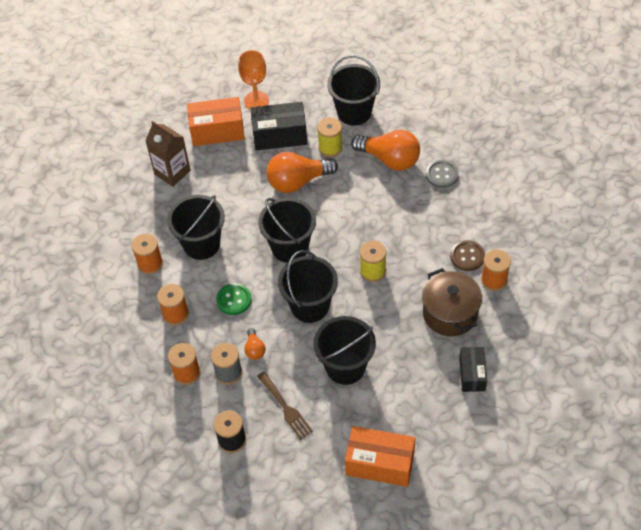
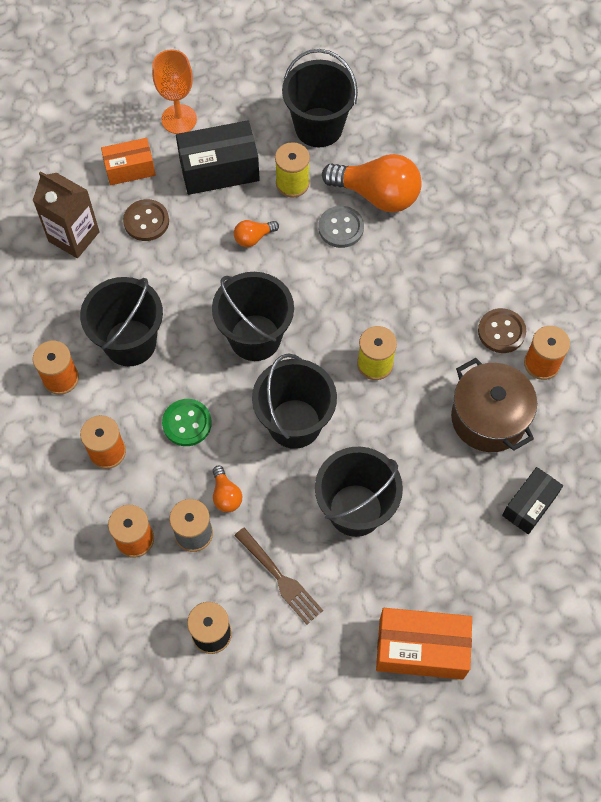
camera: 10 degrees left, 10 degrees up
(217, 131) = (130, 169): orange box -> orange box, size x0.63
(224, 166) = (146, 221): none -> brown button
(298, 181) = (253, 238): orange light bulb -> orange light bulb, size x0.47
(442, 175) = (451, 213): grey button -> grey button (341, 228)
(472, 374) = (529, 505): black box -> black box turned 45 degrees clockwise

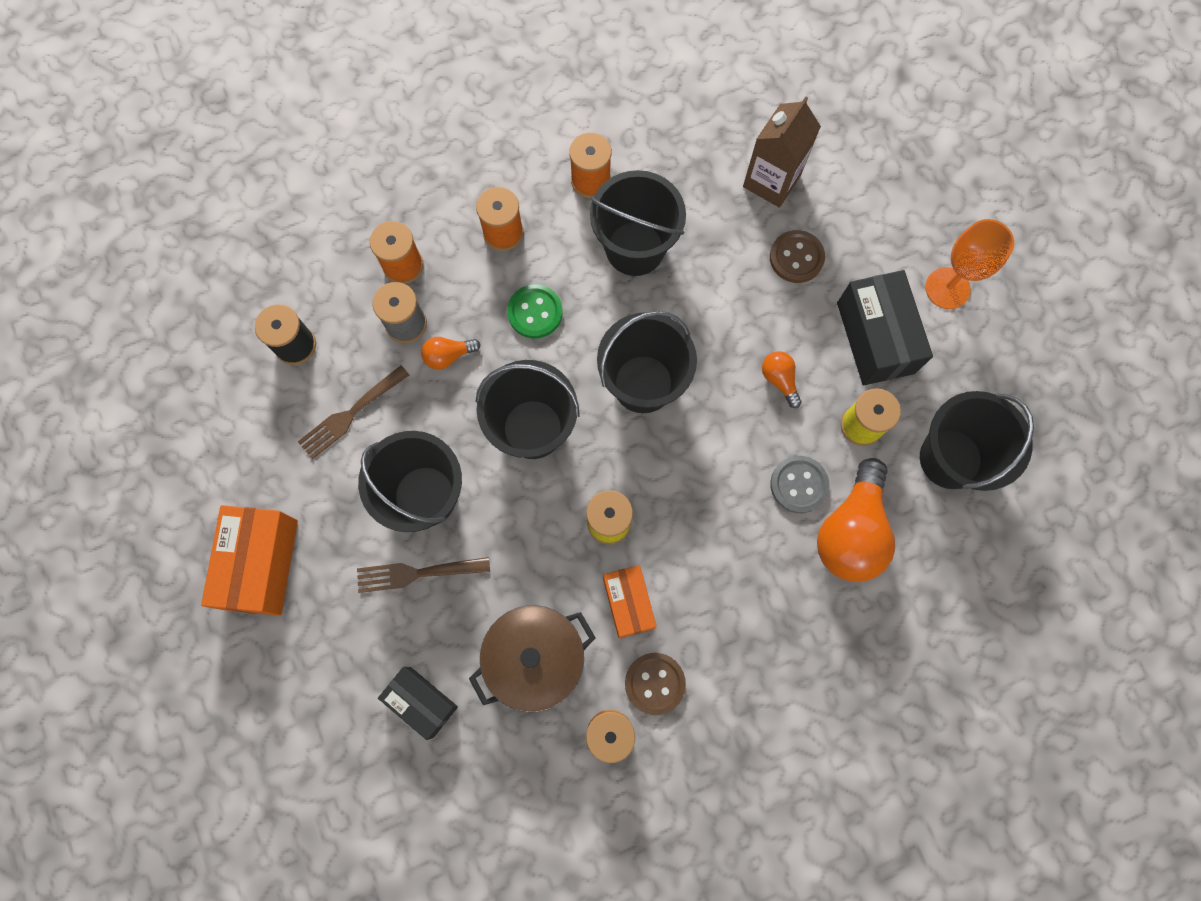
camera: 90 degrees right, 10 degrees up
(130, 169) = (869, 236): orange box -> orange box (628, 603)
(423, 514) = (417, 573): none -> brown fork

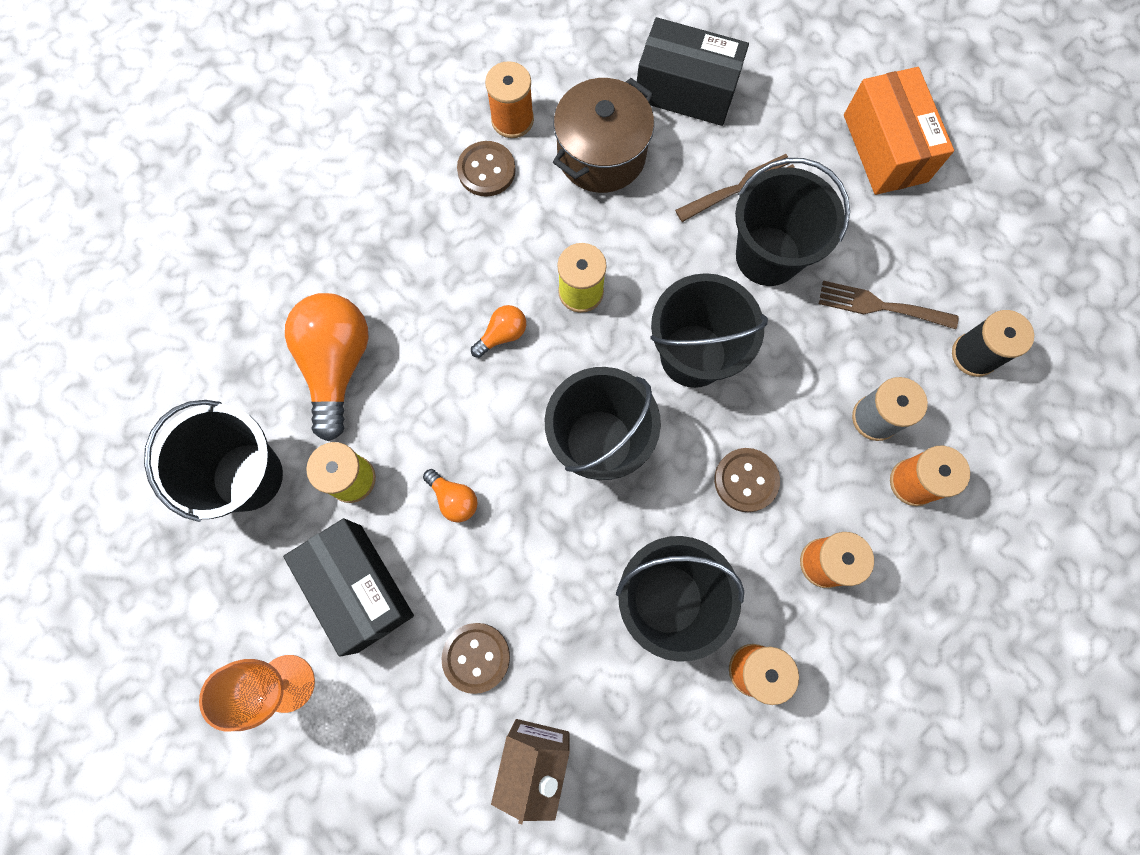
camera: 160 degrees right, 0 degrees up
(350, 414) = (880, 306): brown fork -> brown fork turned 105 degrees counterclockwise
(422, 702) = (685, 90): black box -> black box, size x1.58
(448, 356) = (814, 400): orange light bulb -> orange light bulb (502, 335)
(535, 312) = (746, 480): green button -> brown button
(628, 603) = (535, 227): orange box -> none
(799, 485) = (402, 393): grey button -> none

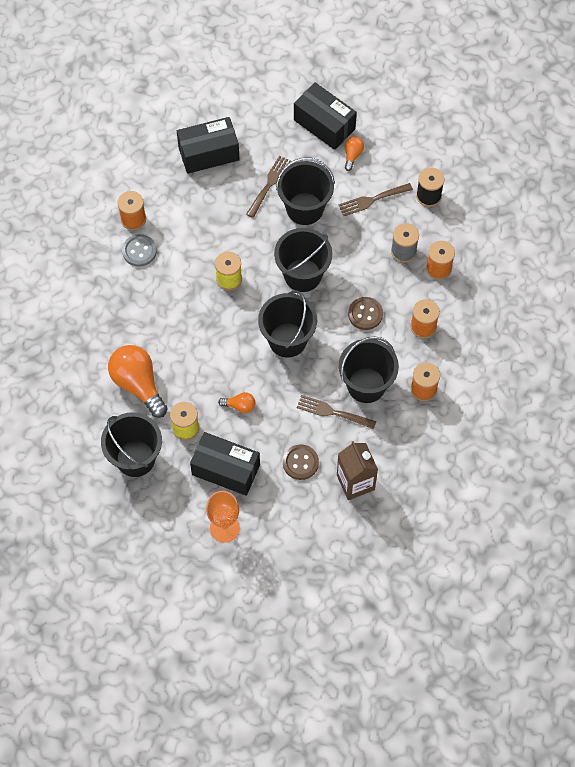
camera: 35 degrees left, 10 degrees down
(486, 170) = (139, 251): brown button -> grey button
(502, 335) = (206, 321): orange light bulb -> orange light bulb (352, 155)
(584, 607) = (332, 412): none -> brown fork
(601, 155) = (190, 209): brown pot -> none
(885, 148) = (324, 124): orange box -> black box

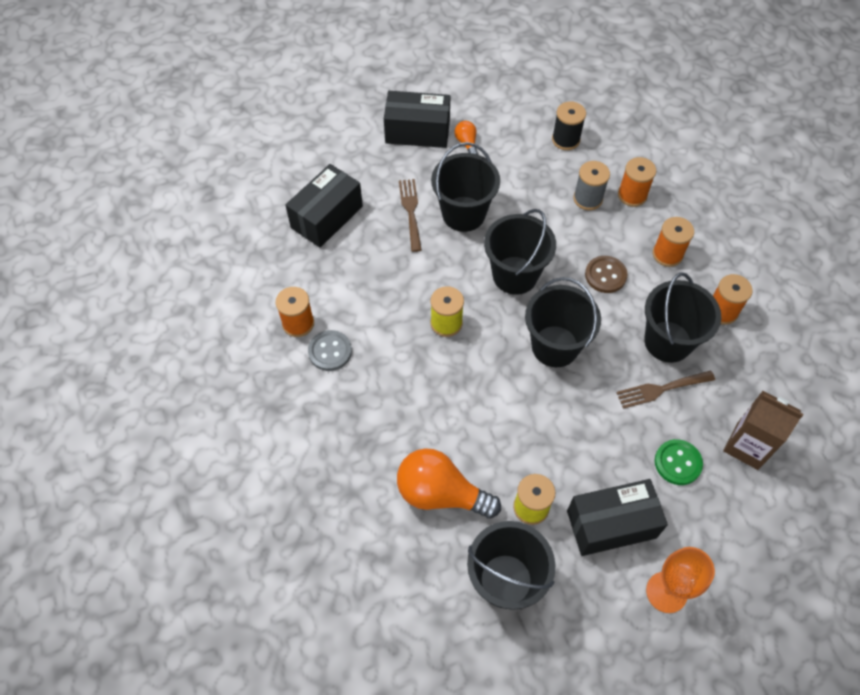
camera: 35 degrees left, 5 degrees down
(240, 406) = (566, 444): orange light bulb -> none
(300, 462) = (677, 463): brown button -> green button
(372, 200) = (519, 171): brown fork -> none

